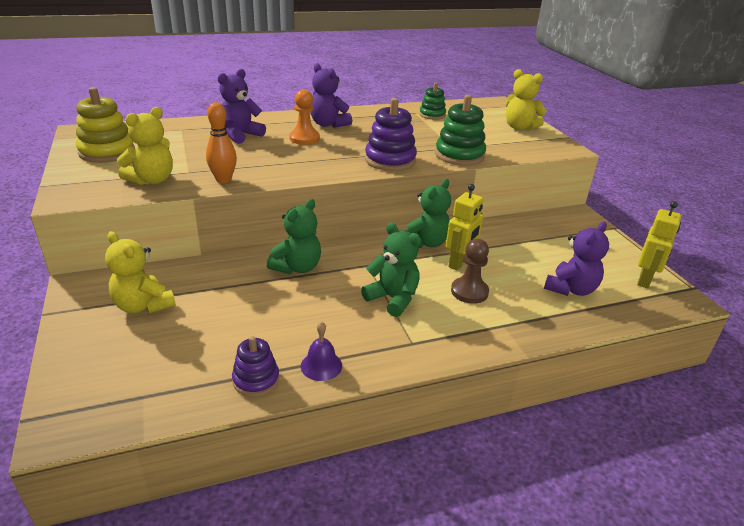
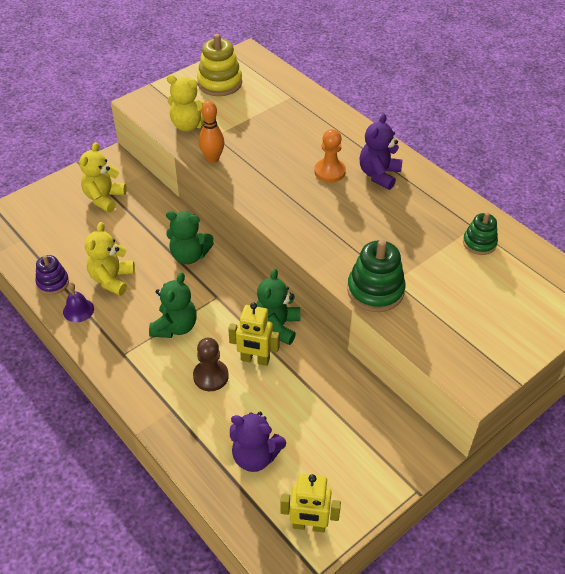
camera: 70 degrees right, 15 degrees up
(240, 135) = (305, 132): purple teddy bear -> none
(390, 160) = (323, 242): purple stacking toy -> none
(425, 243) = (277, 326): green teddy bear -> green teddy bear turned 90 degrees clockwise
(519, 127) = (509, 329): yellow teddy bear -> yellow teddy bear (112, 279)

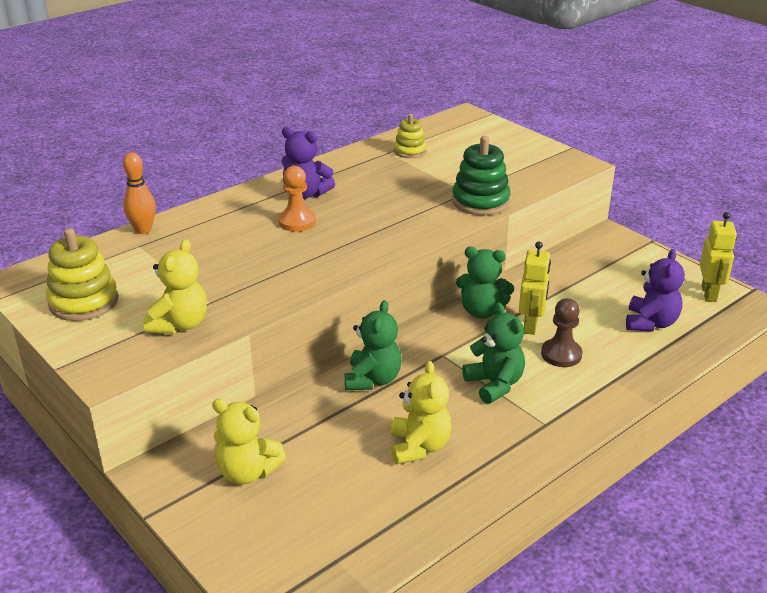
camera: 90 degrees left, 15 degrees down
(53, 283) = (430, 508): purple stacking toy -> none
(78, 310) = (479, 474): purple bell -> none
(112, 279) = (419, 446): yellow teddy bear -> yellow teddy bear turned 105 degrees counterclockwise
(175, 327) = (494, 384): green teddy bear -> green teddy bear turned 45 degrees clockwise
(212, 158) = (260, 302): orange bowling pin -> orange bowling pin (143, 230)
(479, 243) = (410, 151): green stacking toy -> yellow stacking toy

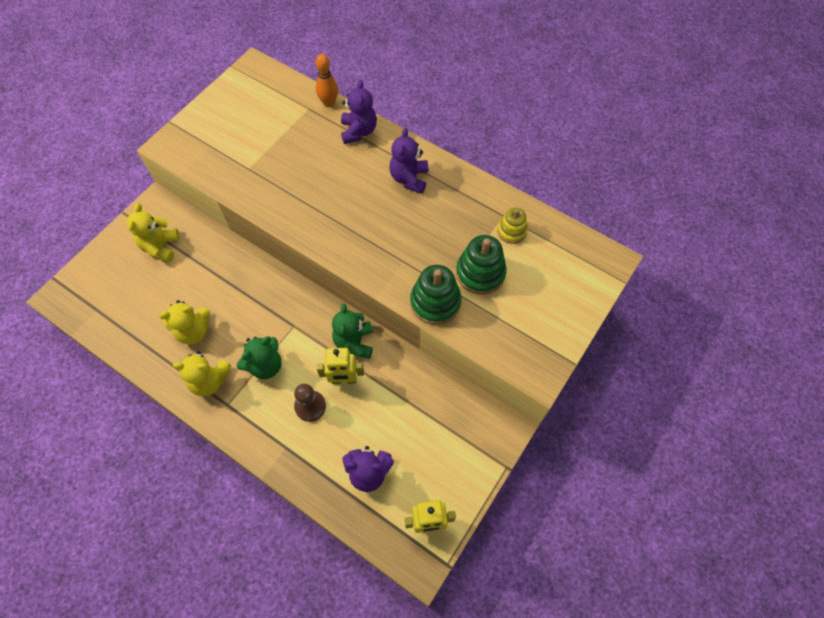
camera: 75 degrees right, 30 degrees up
(83, 302) = (236, 107): yellow stacking toy -> none
(179, 324) = (221, 162): yellow teddy bear -> yellow teddy bear (209, 381)
(209, 215) = (358, 131): none -> purple teddy bear
(297, 222) = (364, 185): orange pawn -> none
(372, 379) = (257, 289): green teddy bear -> none
(454, 174) = (480, 273): none -> green stacking toy

